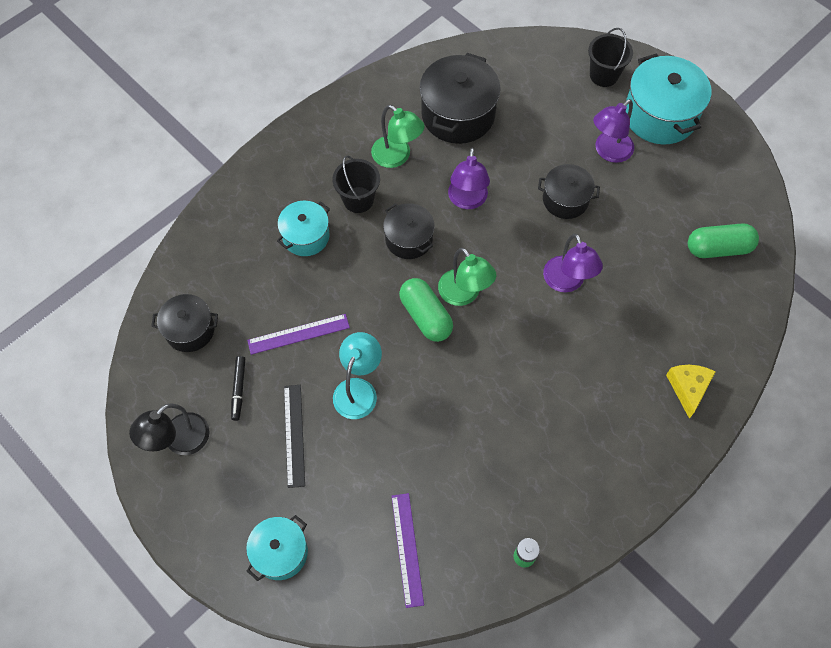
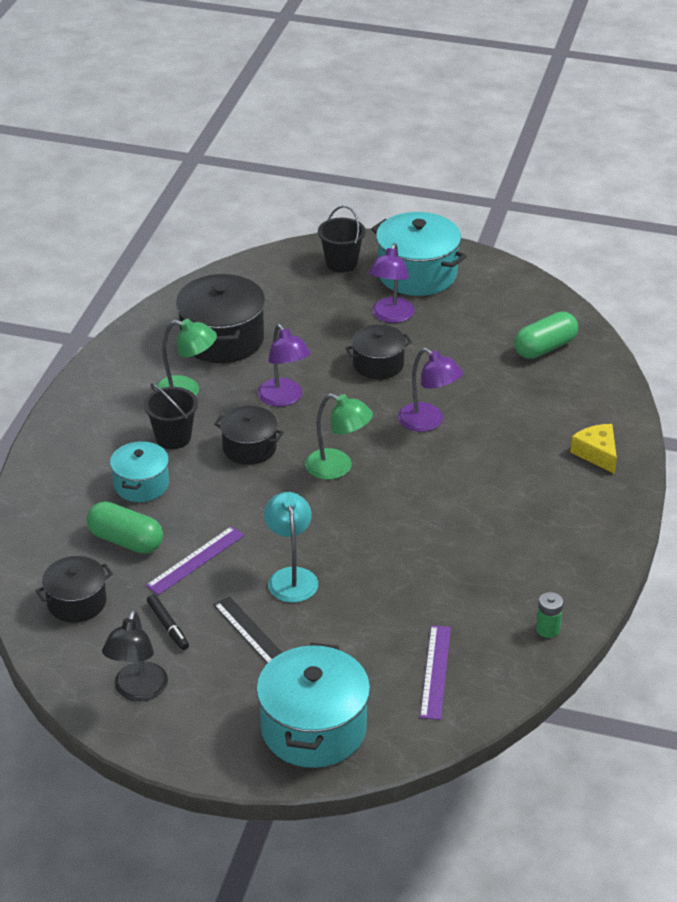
camera: 30 degrees left, 25 degrees down
(280, 552) = (313, 728): turquoise pot -> turquoise pot, size x1.66
(407, 549) = (436, 672): purple ruler -> purple ruler turned 45 degrees clockwise
(425, 316) = (313, 497): green capsule -> green capsule (126, 540)

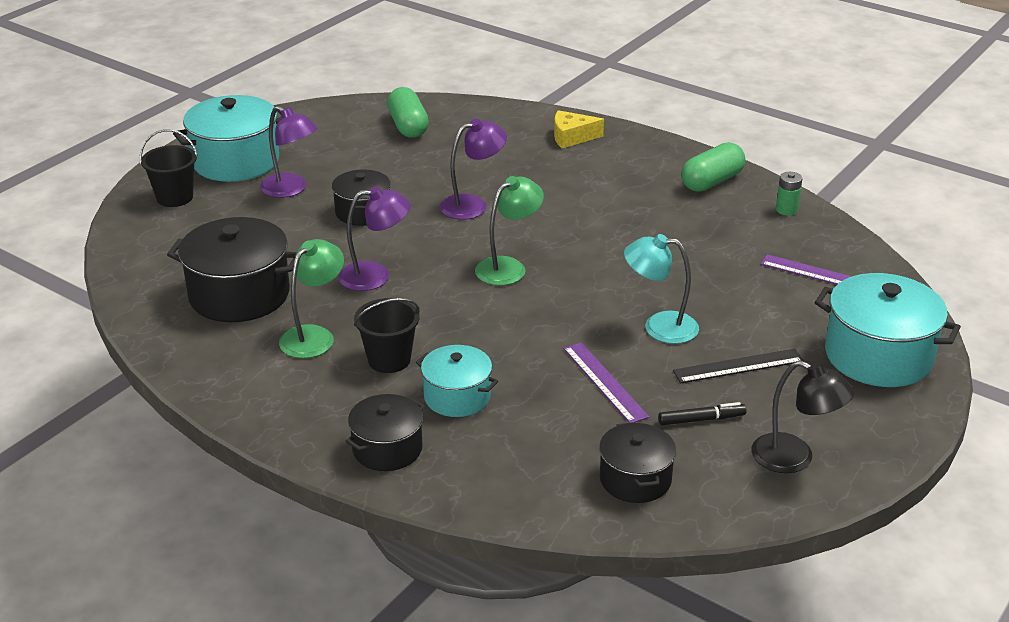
camera: 70 degrees left, 5 degrees down
(126, 540) = (547, 425): green capsule -> green capsule (712, 182)
(249, 448) = (442, 313): black pot -> black pot (387, 449)

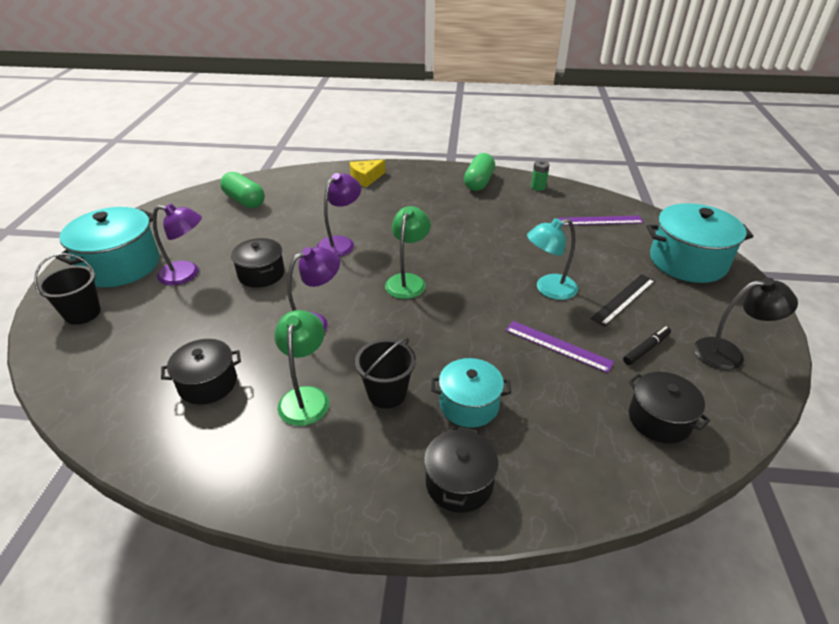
camera: 30 degrees left, 5 degrees up
(239, 295) = (208, 383): black pot -> black pot, size x0.60

